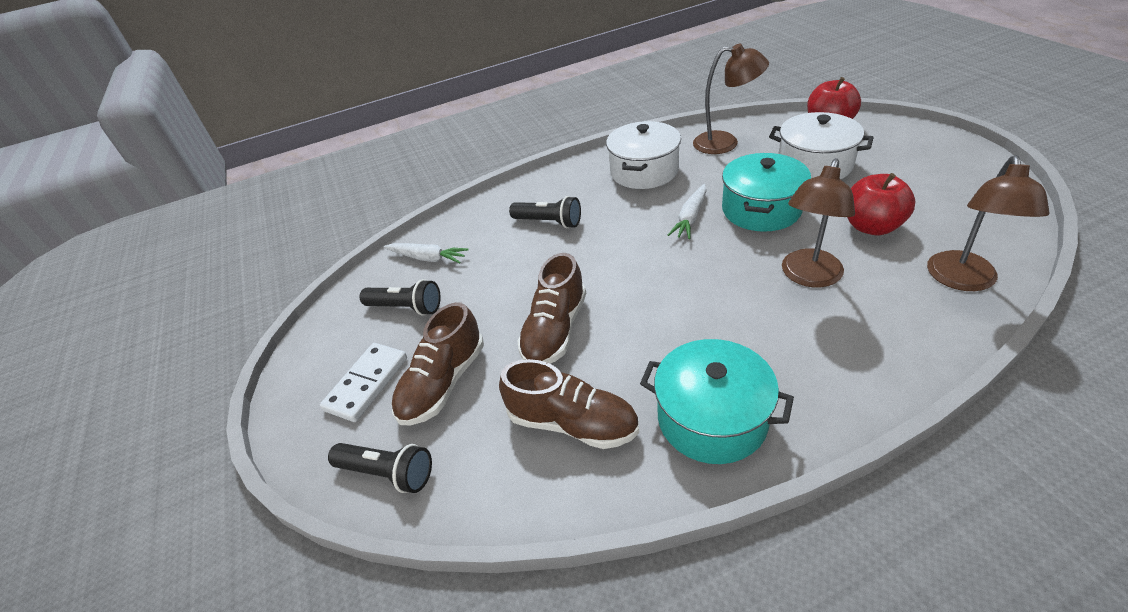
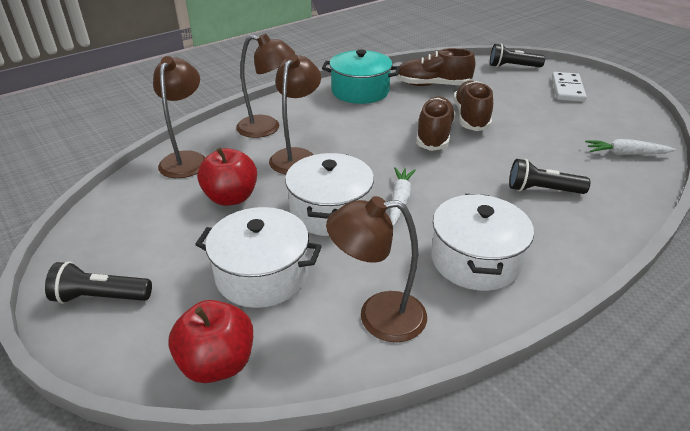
camera: 160 degrees right, 5 degrees down
(406, 308) = (595, 122): black flashlight -> black flashlight (101, 297)
(443, 383) = (520, 92): brown shoe -> brown shoe (434, 135)
(761, 209) = (330, 211): turquoise pot -> white pot
(866, 332) = (267, 128): none -> brown lamp

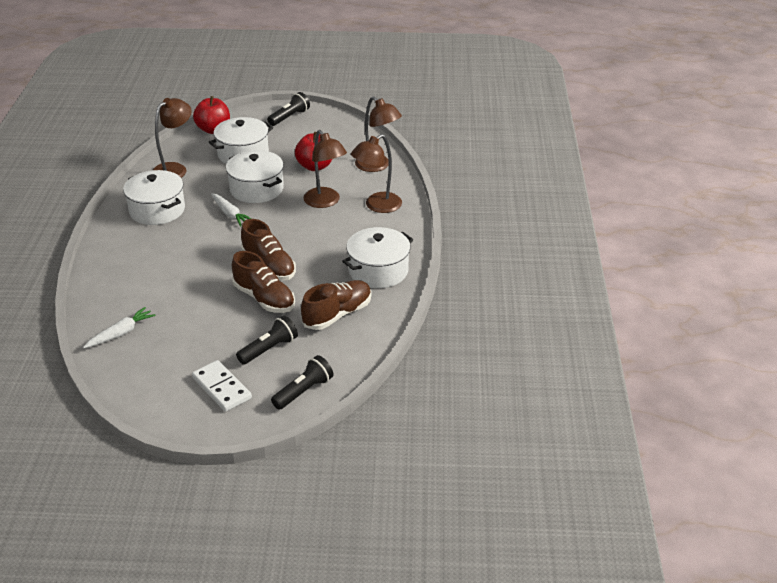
camera: 130 degrees right, 0 degrees up
(360, 91) = (378, 271): turquoise pot -> white pot
(542, 190) = (156, 267): black flashlight -> black flashlight (269, 349)

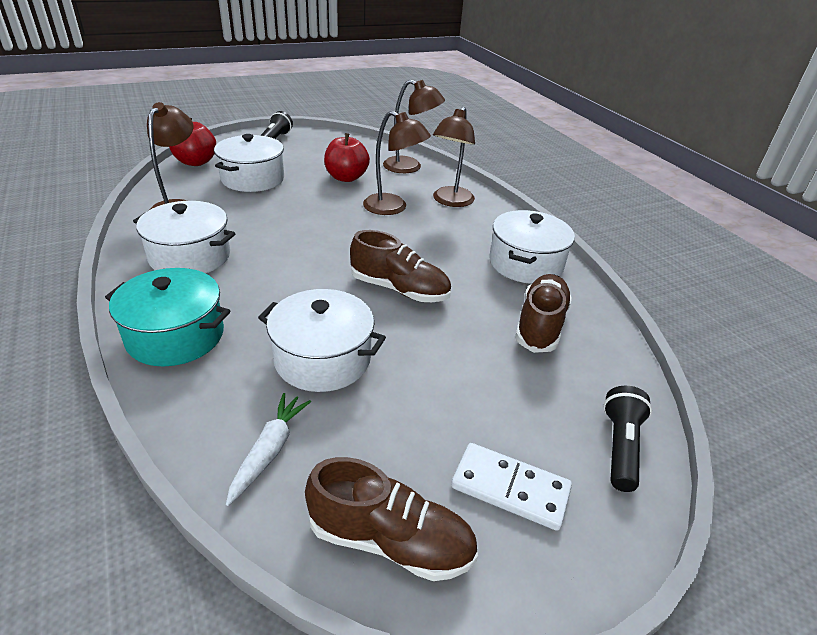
camera: 30 degrees left, 0 degrees up
(116, 260) = (175, 336): none -> turquoise pot
(230, 214) = (294, 241): white carrot -> none
(256, 189) = (302, 209): white pot -> white pot (322, 359)
(264, 299) = (434, 331): brown shoe -> brown shoe (391, 540)
(269, 349) = (510, 399): black flashlight -> none

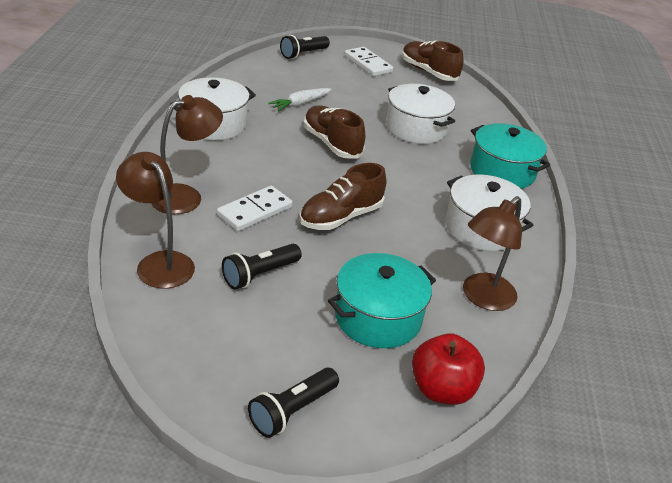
camera: 150 degrees left, 0 degrees up
(252, 179) = (378, 317): white pot -> turquoise pot
(269, 451) = (464, 107): white carrot -> white carrot (300, 104)
(346, 177) = (260, 275): red apple -> black flashlight
(393, 208) = (255, 211): brown lamp -> white domino
(540, 325) = (266, 95): brown shoe -> brown shoe (340, 217)

